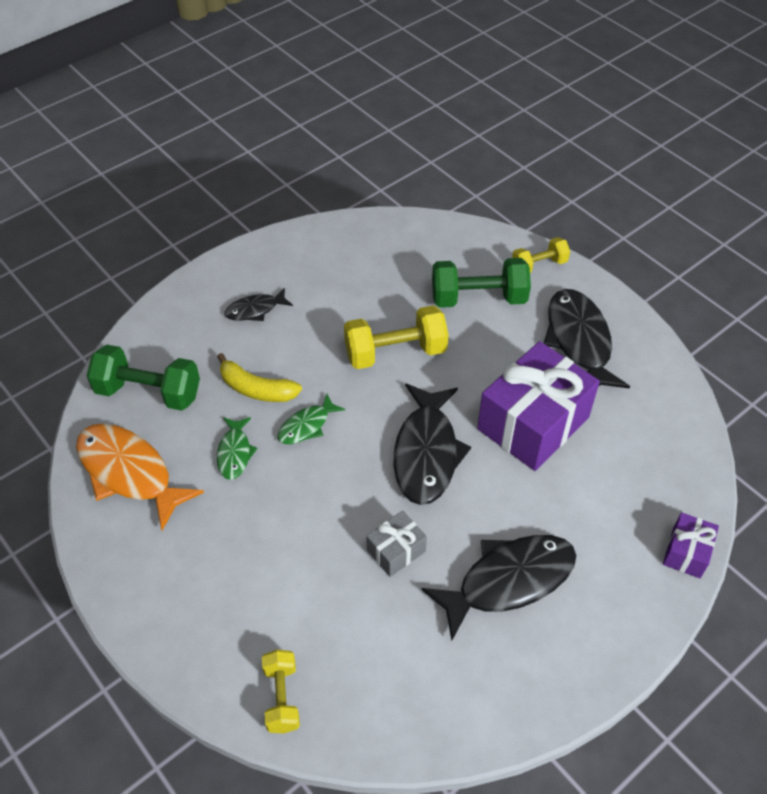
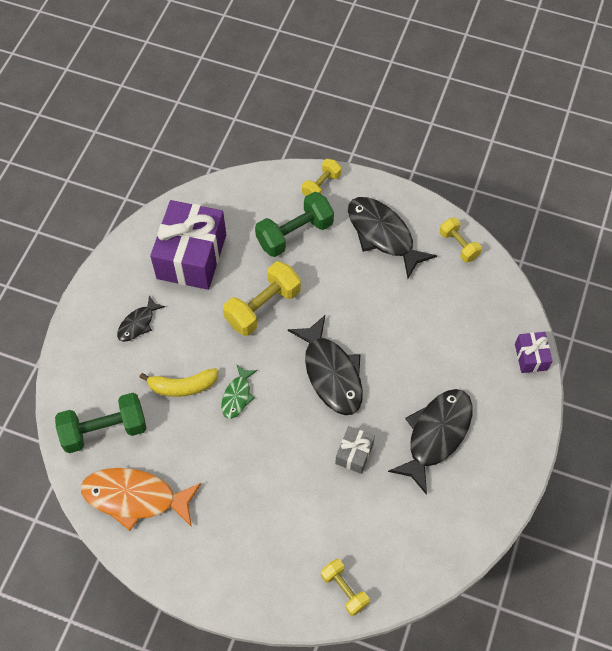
camera: 30 degrees left, 10 degrees up
(235, 453) = (200, 443): green fish -> none
(533, 423) = (388, 314): purple gift -> purple gift (191, 256)
(665, 390) = (458, 245): none -> yellow dumbbell

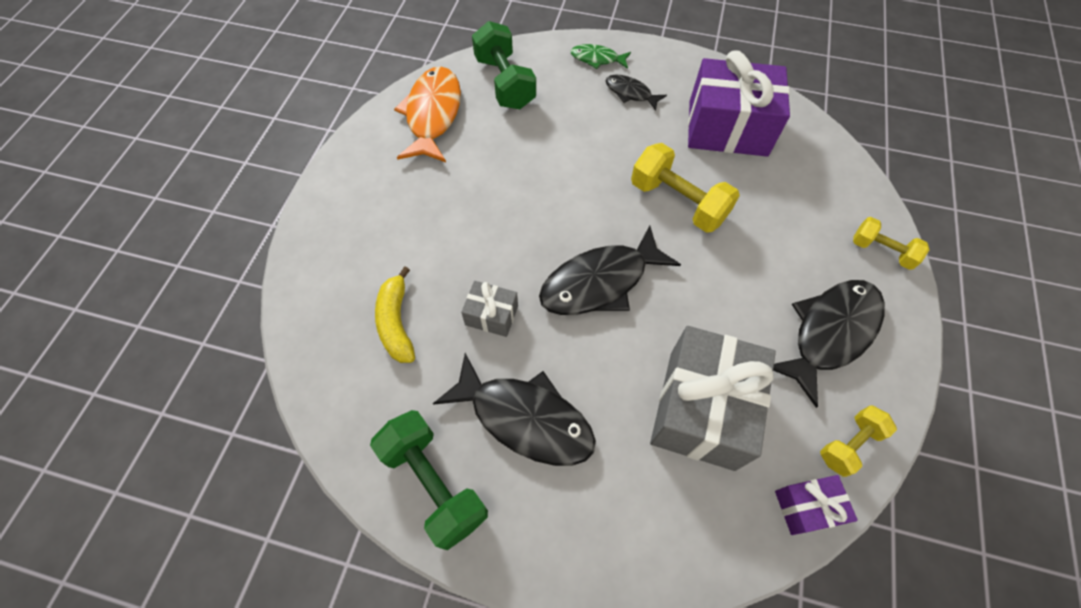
camera: 85 degrees right, 0 degrees up
(182, 386) = (561, 138): yellow banana -> yellow banana (396, 322)
(237, 396) = (556, 188): green fish -> green fish (597, 59)
(295, 234) = (793, 226): green dumbbell -> green dumbbell (434, 483)
(344, 589) = (318, 314): yellow dumbbell -> none
(433, 323) = (701, 409): none -> grey gift
(530, 357) = (674, 568): purple gift -> purple gift (806, 507)

